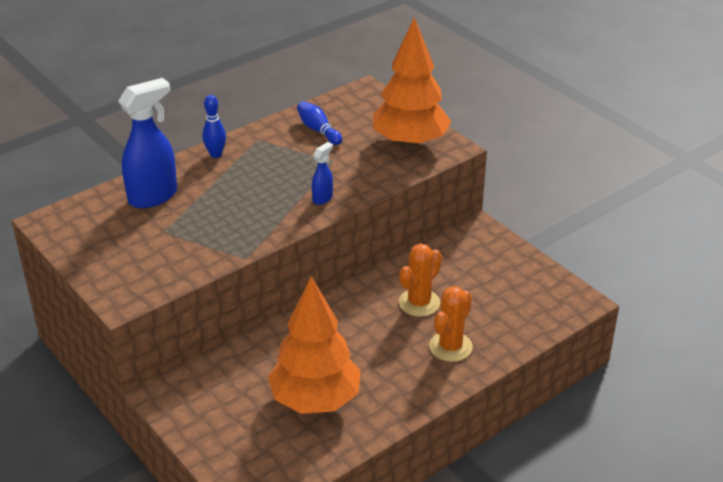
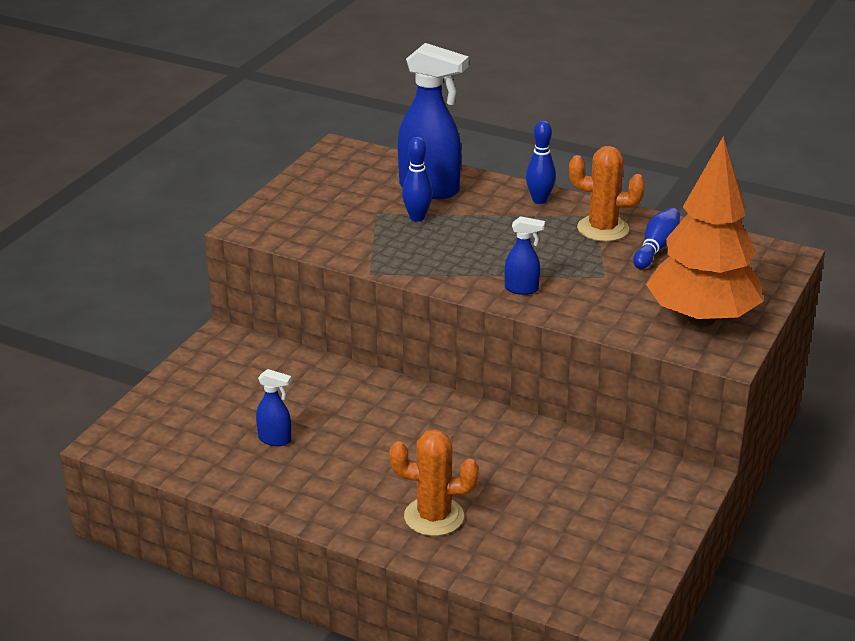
camera: 65 degrees right, 5 degrees down
(188, 214) = (417, 217): none -> blue bowling pin
(315, 400) = (275, 439): orange tree -> blue spray bottle
(419, 303) = (496, 469): orange cactus -> orange cactus (603, 229)

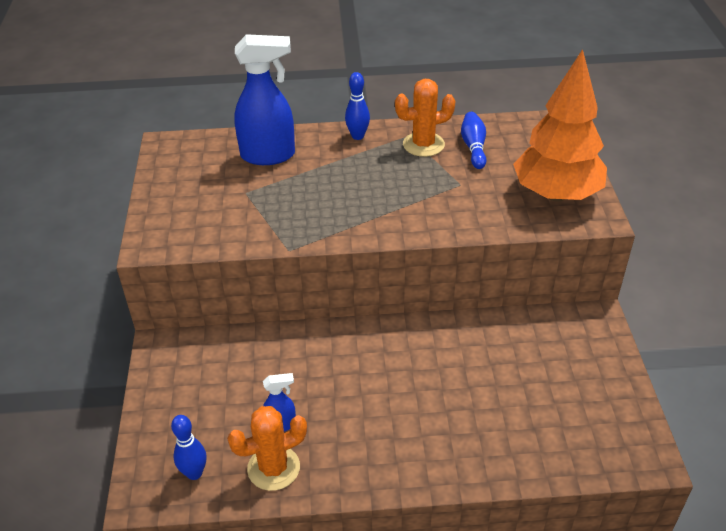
camera: 30 degrees left, 10 degrees up
(417, 217) = (281, 184): blue bowling pin -> blue bowling pin (194, 473)
(434, 517) = (458, 437): orange cactus -> orange cactus (273, 468)
(522, 289) = (415, 219): blue spray bottle -> none

